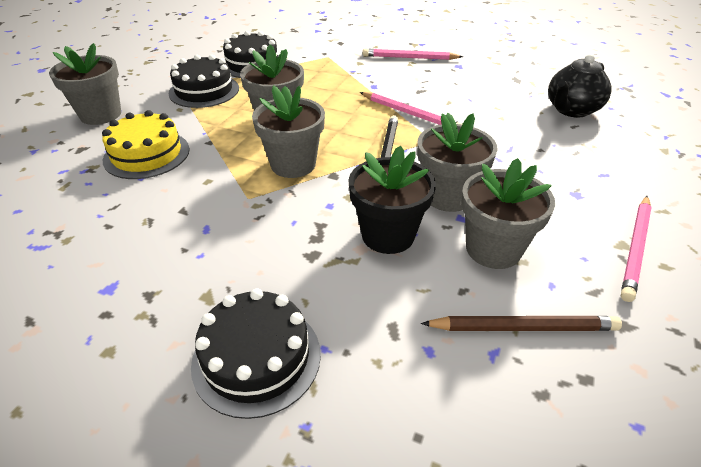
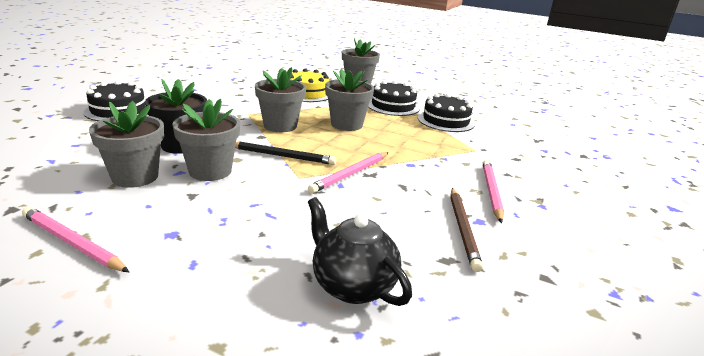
camera: 90 degrees right, 15 degrees down
(523, 327) = (57, 172): brown pencil -> brown pencil (462, 229)

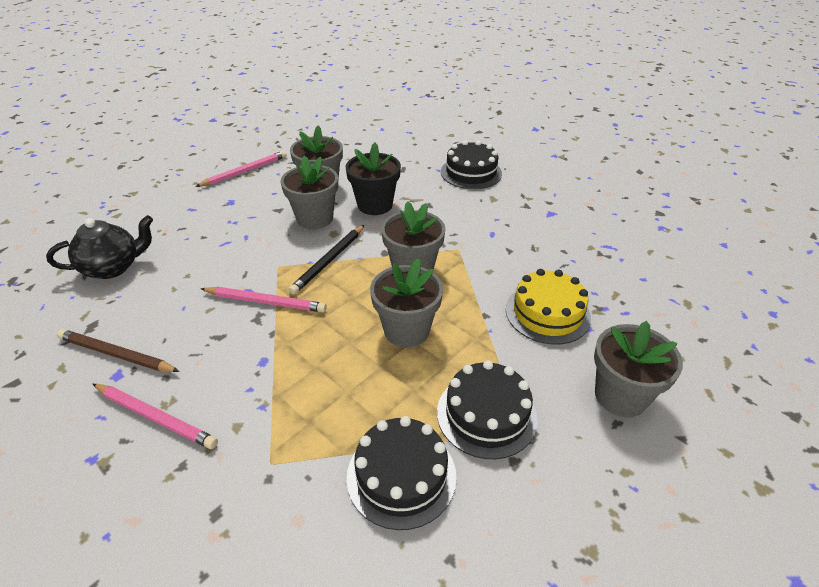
camera: 110 degrees right, 15 degrees up
(350, 174) = (265, 302): pink pencil -> pink pencil turned 135 degrees clockwise

